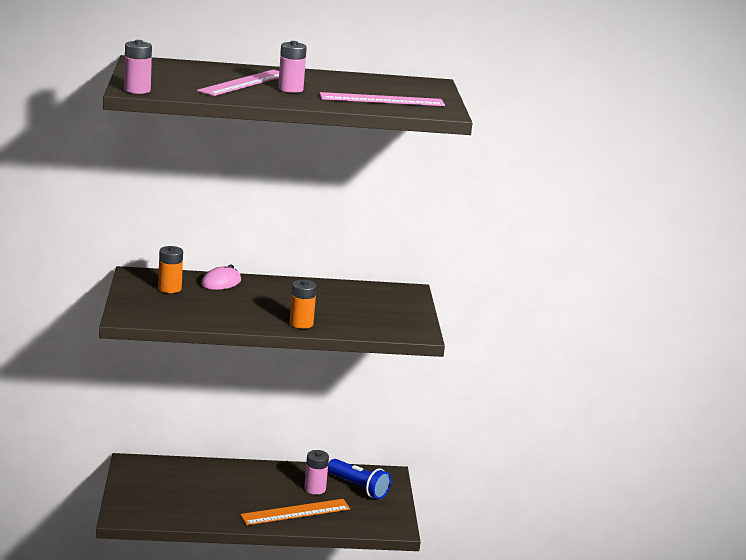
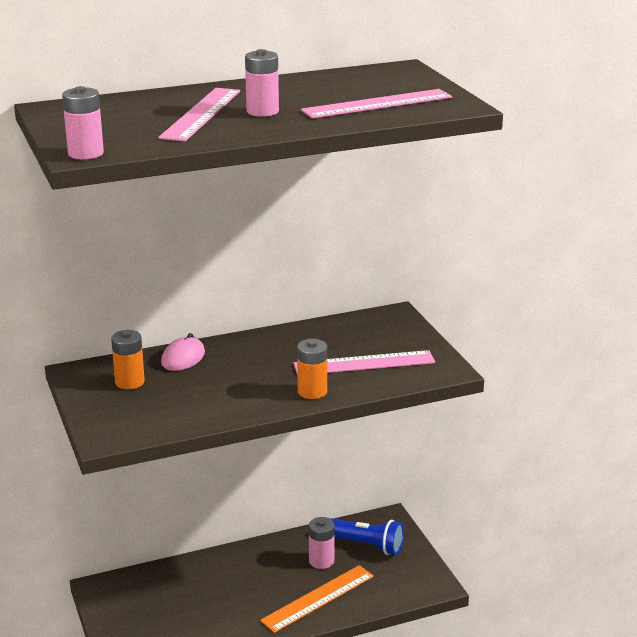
camera: 15 degrees left, 5 degrees up
(357, 315) = (364, 363): none -> pink ruler

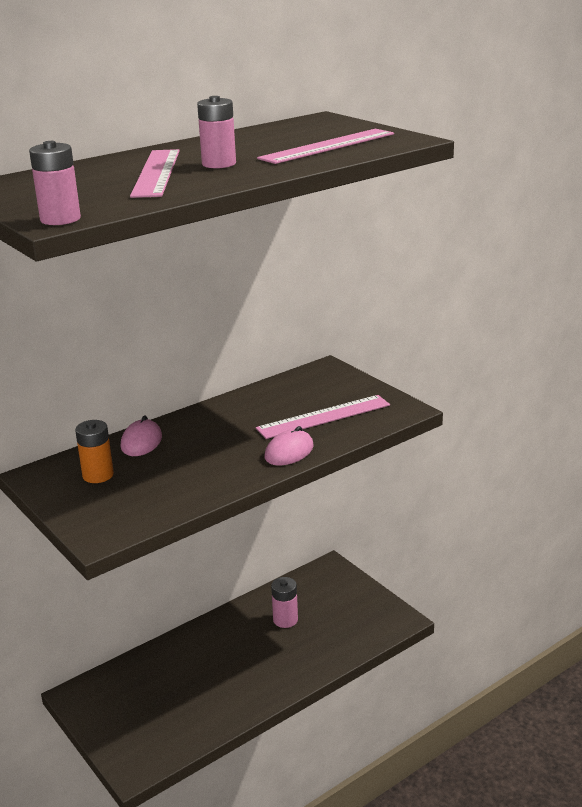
camera: 15 degrees left, 0 degrees up
(312, 391) = (289, 452): orange battery -> pink mouse
(318, 598) = (298, 657): orange ruler -> none
(366, 545) = (321, 596): blue flashlight -> none

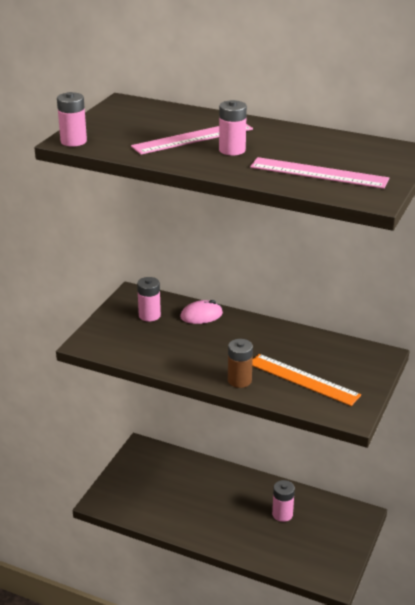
camera: 60 degrees right, 5 degrees up
(98, 475) = (149, 315): orange battery -> pink battery
(289, 452) = (239, 380): pink mouse -> brown battery
(323, 416) = (303, 379): pink ruler -> orange ruler

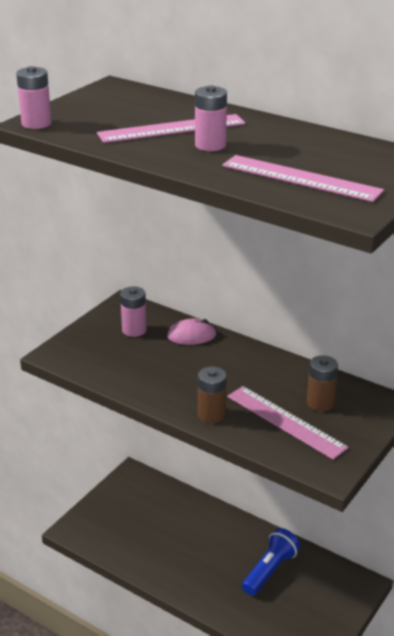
camera: 10 degrees right, 0 degrees up
(282, 514) = (270, 570): pink battery -> blue flashlight
(303, 379) = (286, 421): orange ruler -> pink ruler
(327, 361) = (320, 403): none -> brown battery

